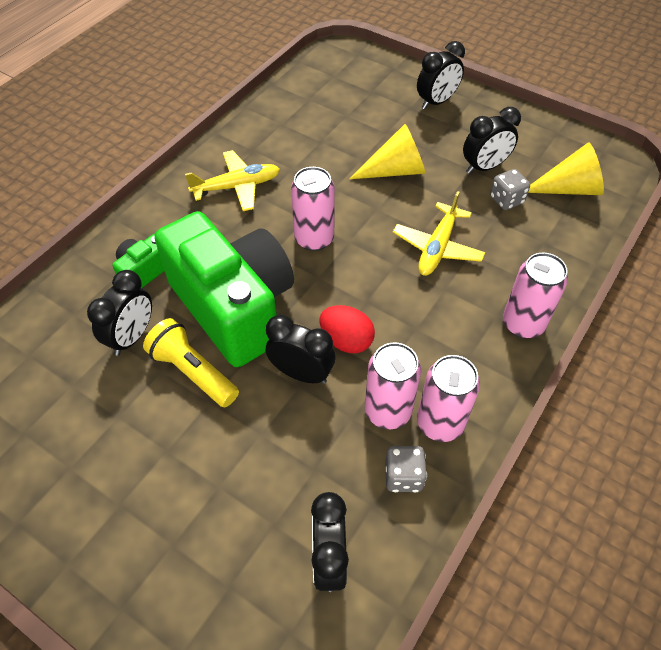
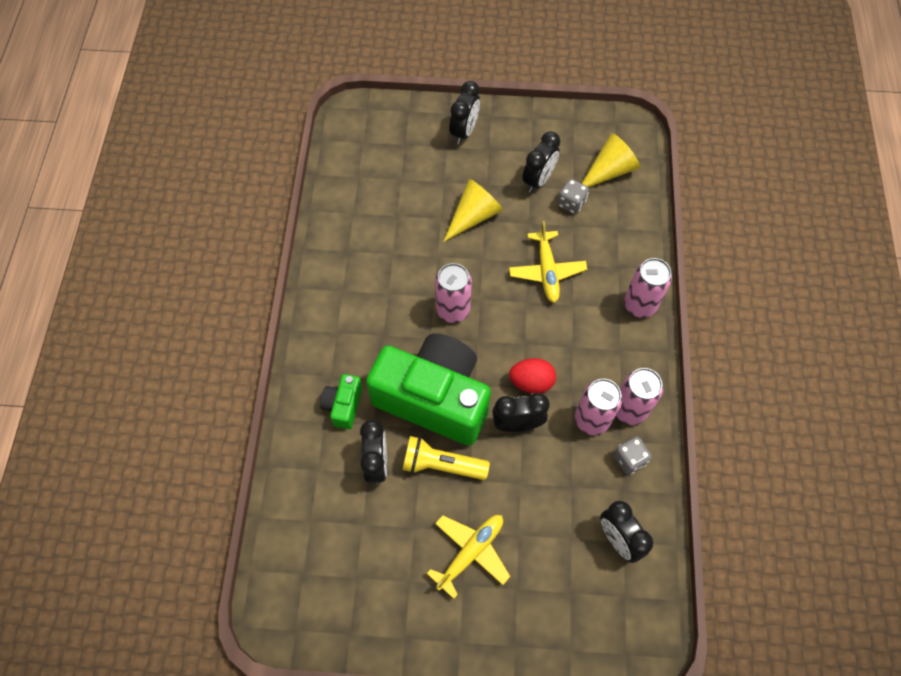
camera: 30 degrees left, 10 degrees up
(237, 187) = (360, 293): yellow plane -> yellow plane (471, 552)

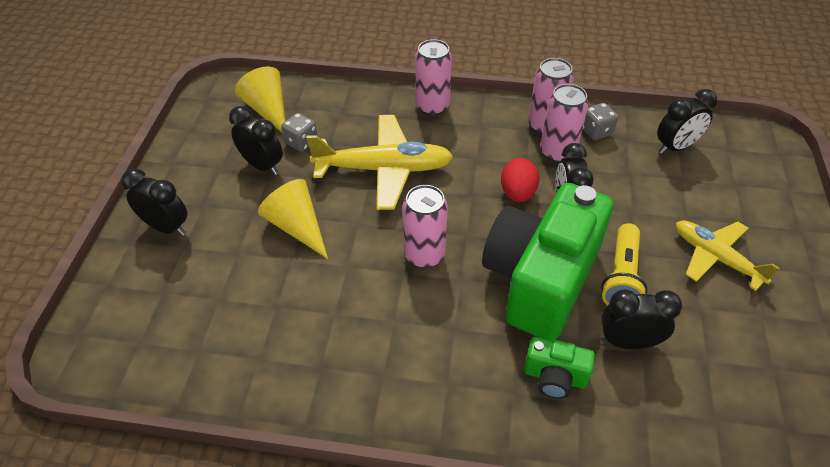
camera: 85 degrees left, 15 degrees down
(547, 271) = (384, 169): yellow plane -> yellow plane, size x1.52

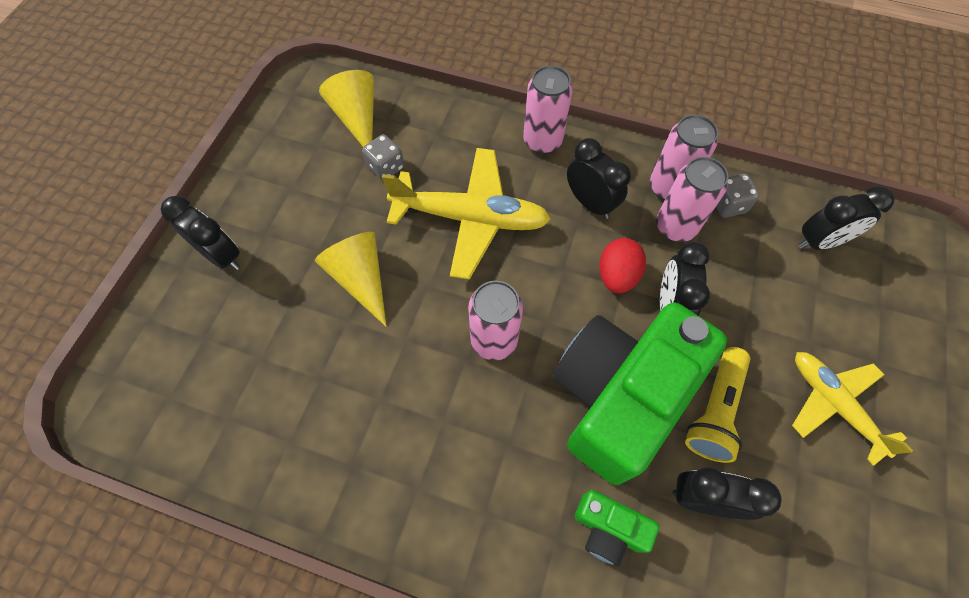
camera: 10 degrees right, 15 degrees up
(262, 165) = (338, 192): black clock -> black clock (590, 203)

